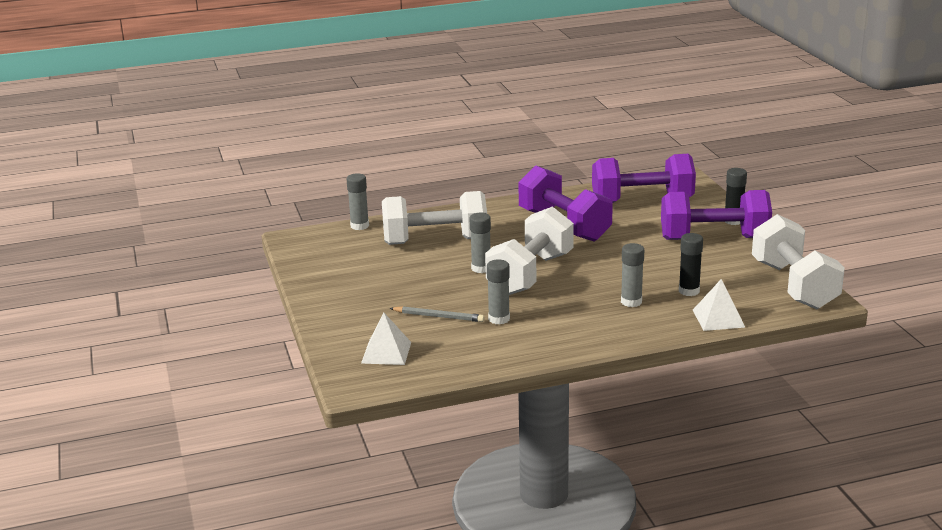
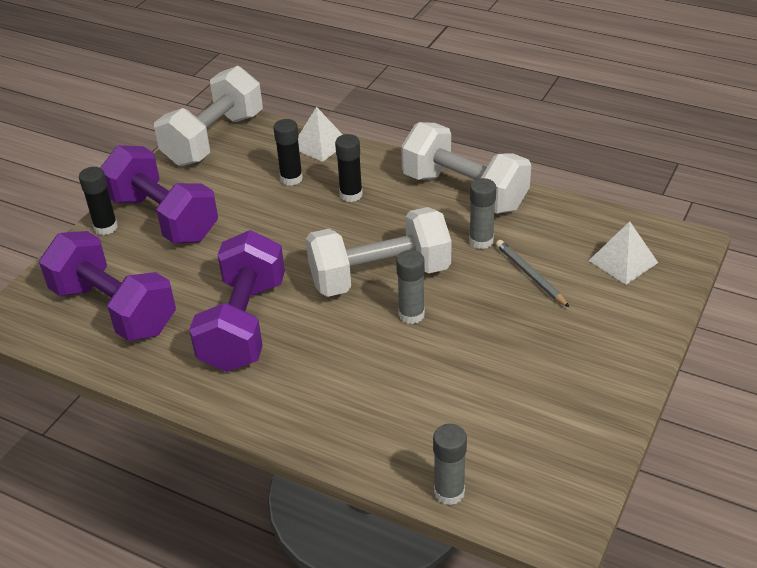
camera: 135 degrees left, 15 degrees up
(435, 241) = (400, 392): white dumbbell -> white dumbbell (464, 192)
(631, 302) = (351, 195): grey glue stick -> black glue stick

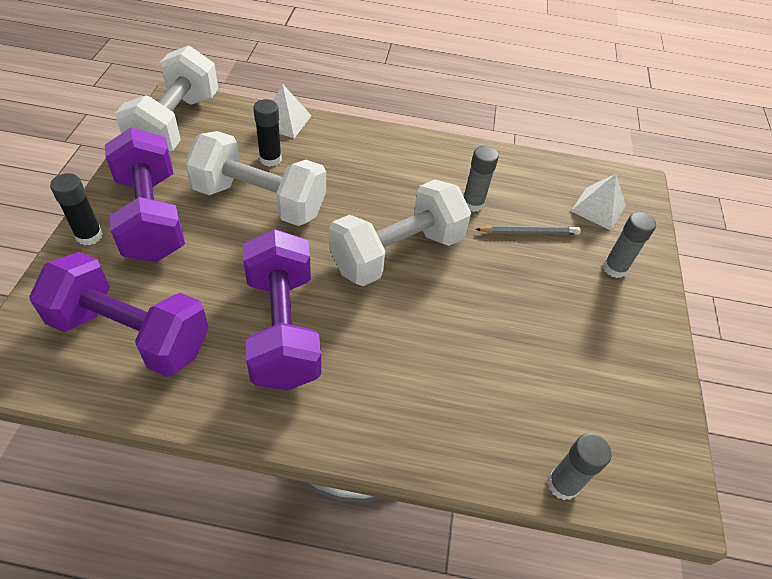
camera: 25 degrees left, 10 degrees up
(163, 218) = (151, 217): purple dumbbell -> purple dumbbell turned 45 degrees clockwise
(351, 195) = (335, 170): black glue stick -> none
(411, 314) = (443, 290): grey glue stick -> grey glue stick (614, 268)
(464, 192) = (437, 156): white dumbbell -> white dumbbell (260, 201)
(530, 275) = (529, 232): grey pencil -> grey pencil turned 135 degrees clockwise

